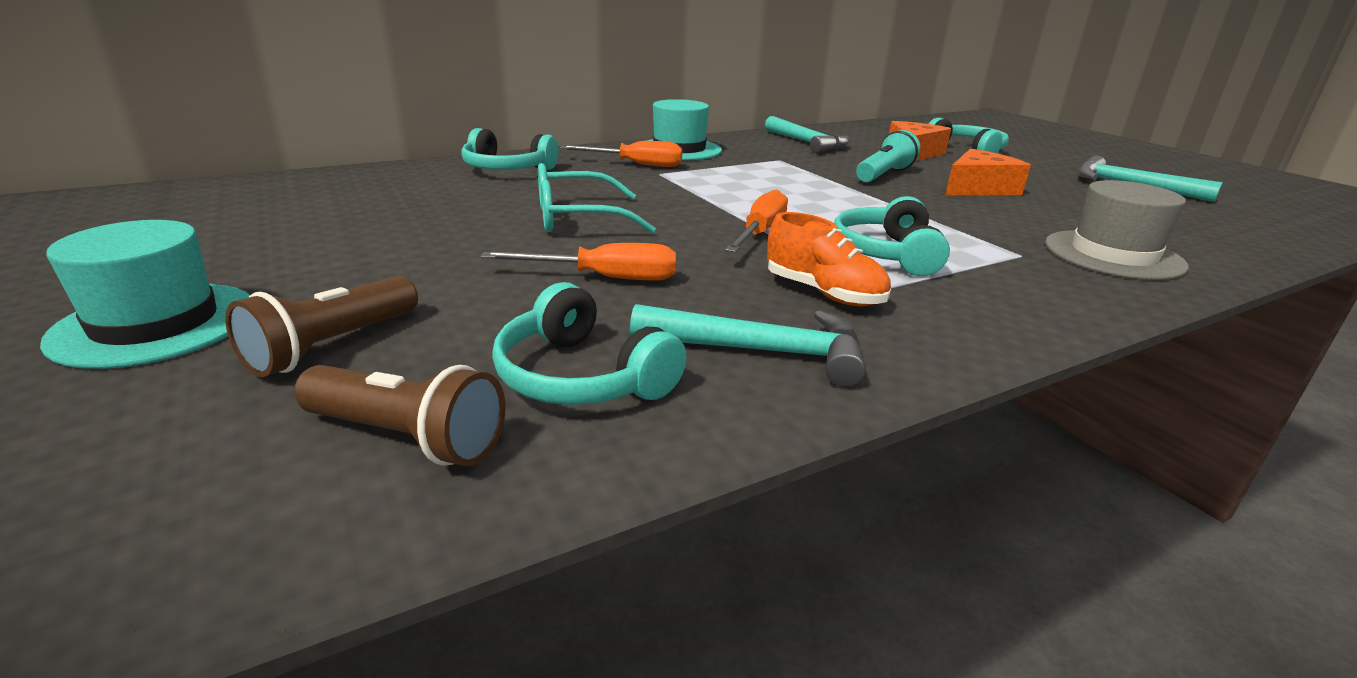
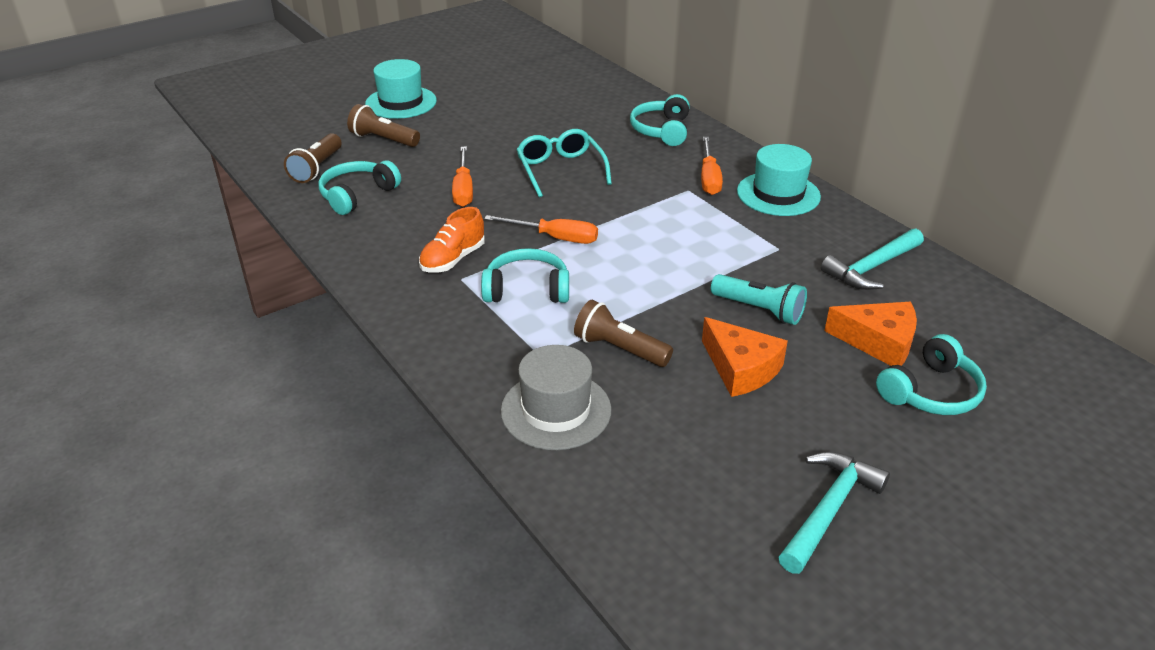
camera: 85 degrees right, 10 degrees up
(761, 351) = (380, 238): turquoise hammer -> none
(980, 222) = (619, 349): none -> brown flashlight

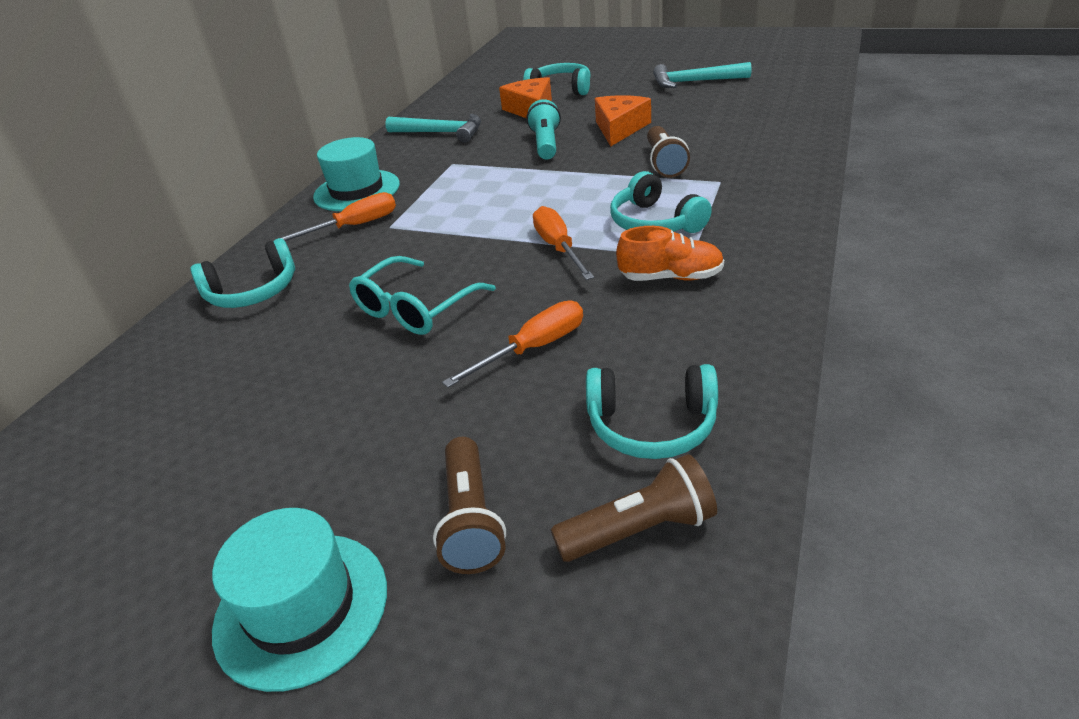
camera: 120 degrees left, 0 degrees up
(556, 410) = (759, 155): grey hat -> none

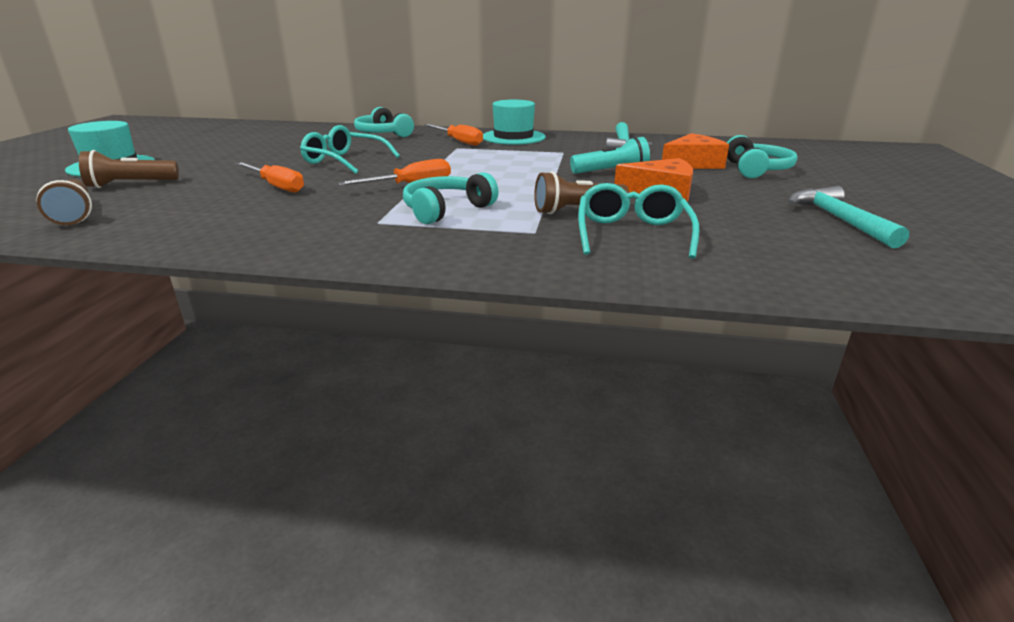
camera: 75 degrees right, 10 degrees down
(651, 425) = (163, 215): turquoise headphones -> none
(671, 277) = (347, 216): orange shoe -> none
(724, 145) = (632, 234): none -> turquoise glasses

